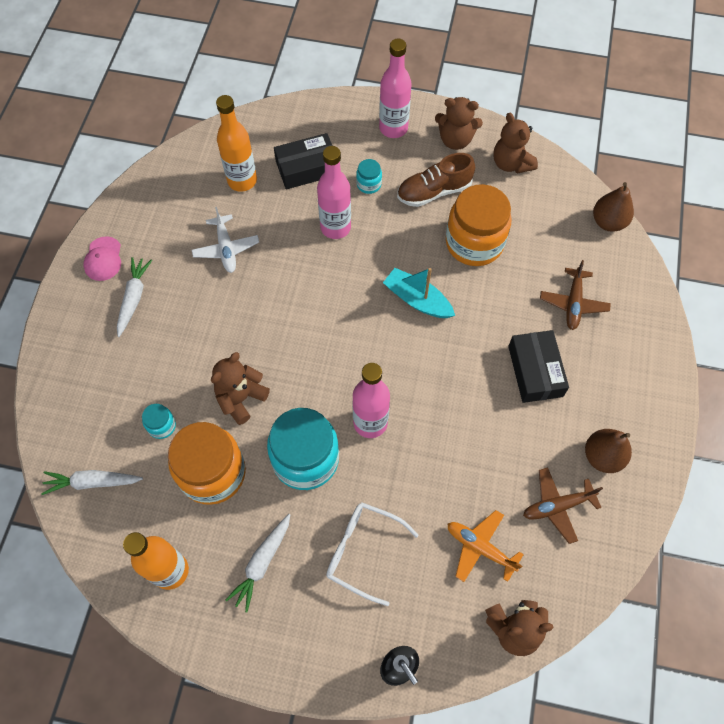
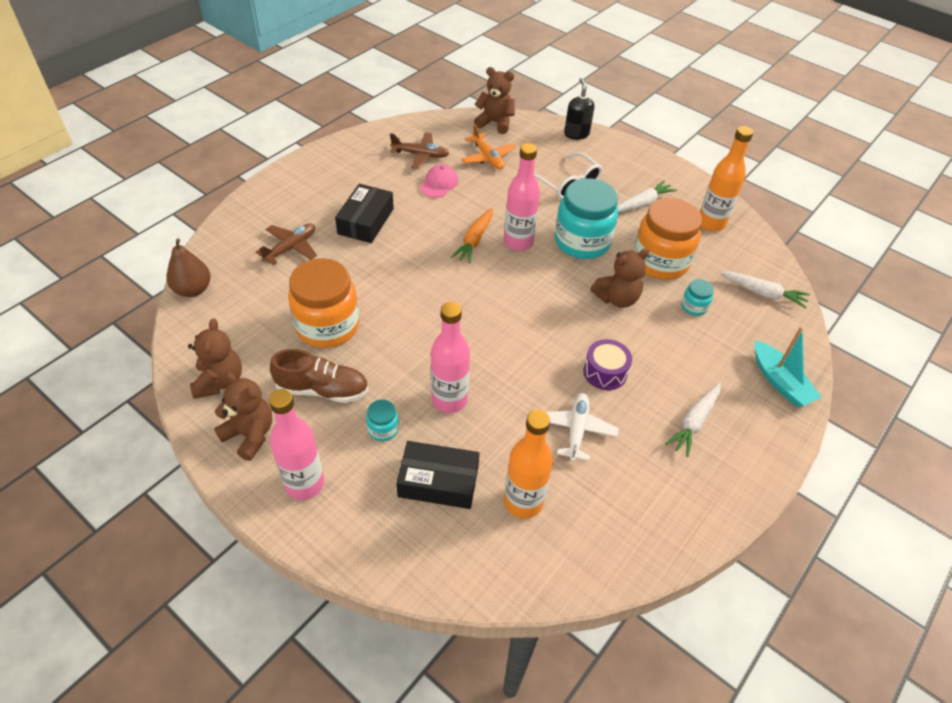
camera: 155 degrees left, 15 degrees down
(103, 259) = (720, 480): pink cap -> pink cap (439, 183)
(223, 310) = (605, 372): none -> purple drum
(414, 402) = (474, 240): none -> orange carrot
(417, 300) = (418, 304): turquoise boat -> turquoise boat (780, 382)
(602, 456) = (366, 163): brown pear -> none

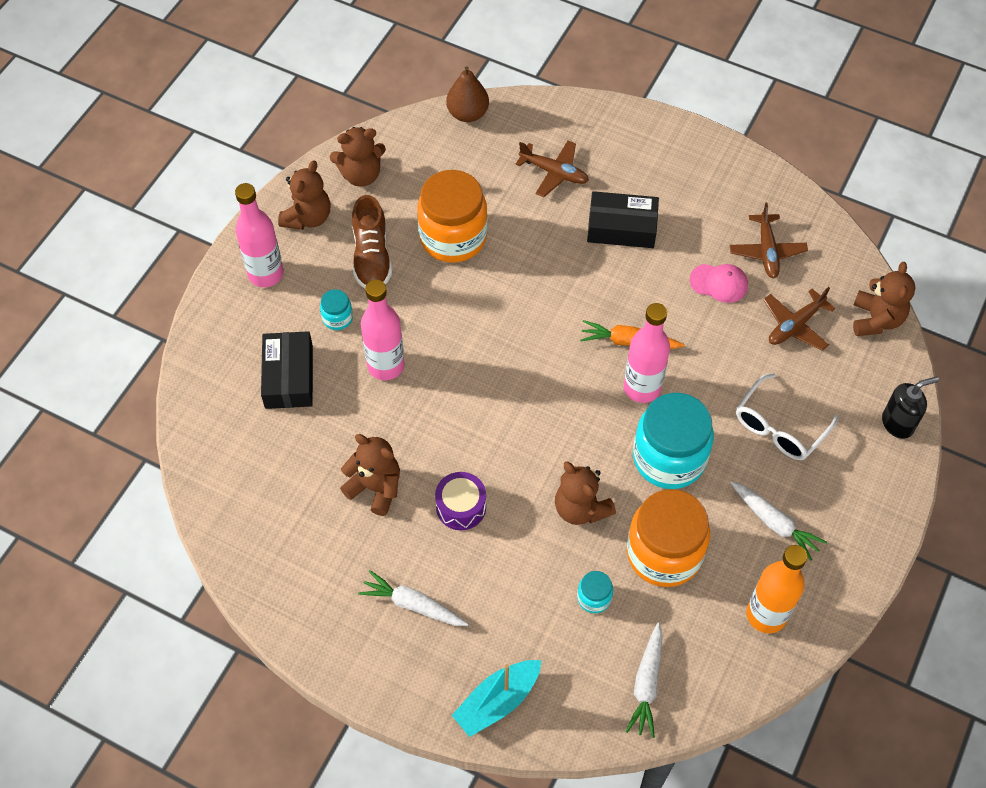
camera: 80 degrees right, 10 degrees up
(488, 157) = (795, 325): orange plane -> brown plane
(523, 502) = (281, 452): orange bottle -> none
(576, 430) = (375, 488): white plane -> brown teddy bear

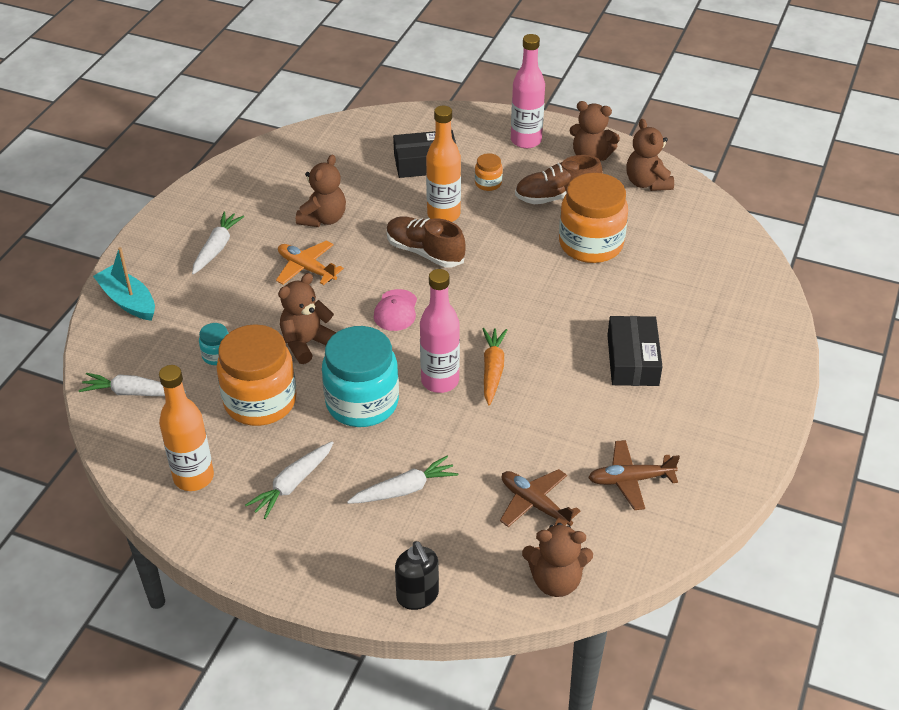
camera: 85 degrees right, 15 degrees down
(337, 318) = (488, 183): turquoise jar -> orange jar
(386, 365) = (443, 214): pink bottle -> orange bottle
(447, 388) = (425, 252): none -> brown shoe
(461, 507) = (306, 268): purple drum -> orange plane
(467, 114) = (744, 243): brown pear -> none
(554, 172) = (689, 307): brown plane -> none
(719, 283) = (578, 439): pink cap -> pink cap (396, 310)
(779, 427) = (404, 489): white glasses -> white carrot

